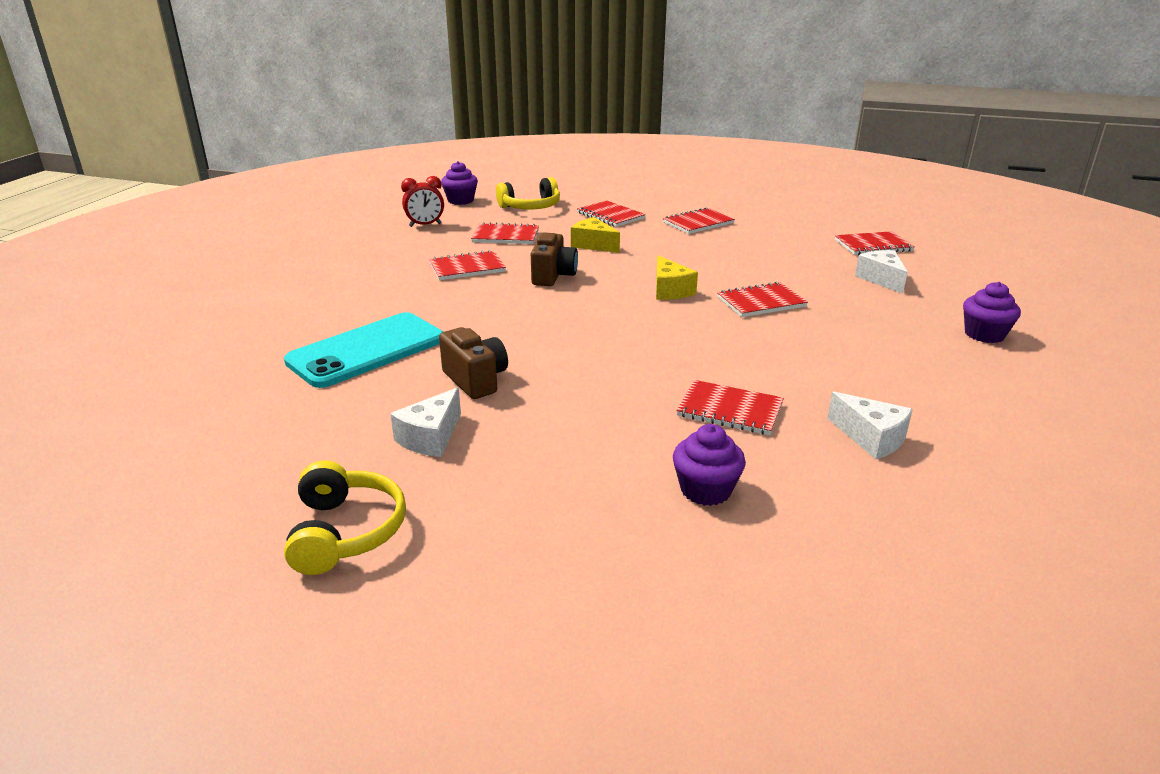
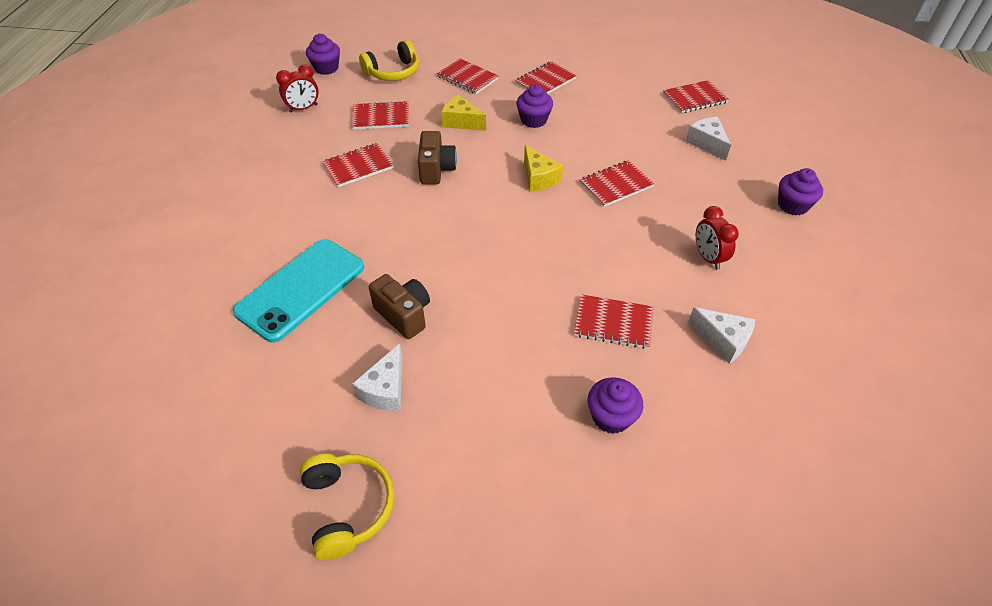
camera: 10 degrees left, 20 degrees up
(676, 249) = (533, 120): none -> purple cupcake
(865, 367) = (708, 258): none -> red clock

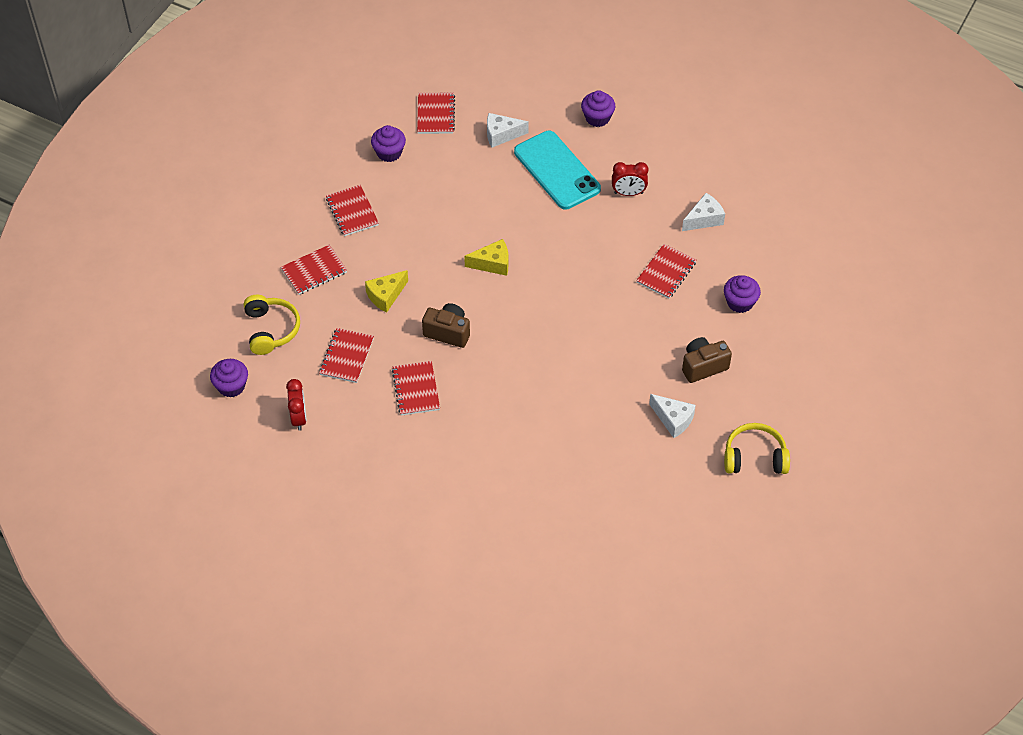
camera: 70 degrees left, 5 degrees up
(301, 289) = (555, 456): turquoise phone -> turquoise phone (557, 170)
(404, 315) = (609, 394): brown camera -> brown camera (703, 366)
(533, 120) = (410, 241): purple cupcake -> purple cupcake (389, 153)
(616, 185) = (525, 216): red notebook -> none

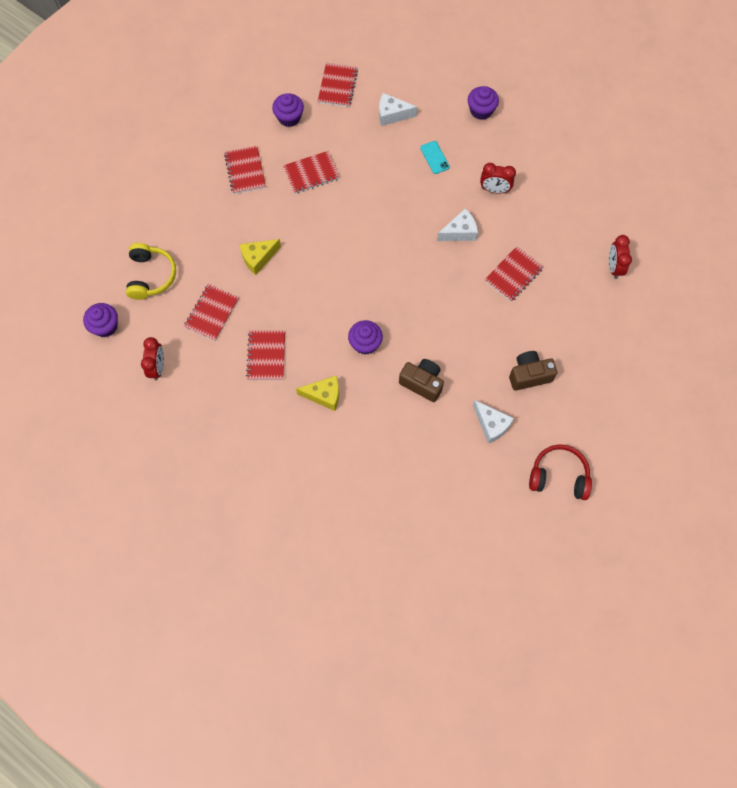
camera: 10 degrees right, 15 degrees up
(314, 271) = (200, 224): red notebook -> red notebook (311, 173)
(448, 332) = (306, 303): brown camera -> brown camera (422, 383)
(492, 263) = (359, 241): yellow cheese -> yellow cheese (324, 395)
(557, 170) = (434, 157): turquoise phone -> turquoise phone, size x0.41
(704, 219) = (558, 226): white cheese -> white cheese (460, 232)
(740, 302) = (575, 316): purple cupcake -> purple cupcake (365, 343)
(754, 457) = (559, 476): yellow headphones -> red headphones
(771, 250) = (614, 267): none -> red clock

